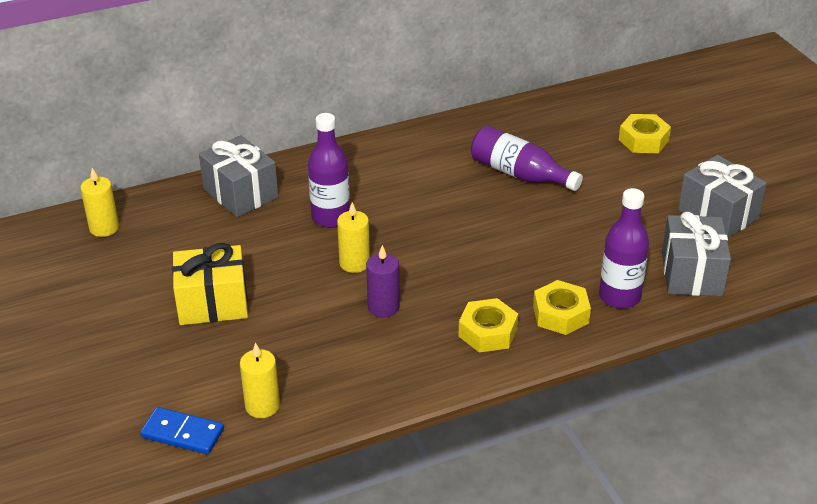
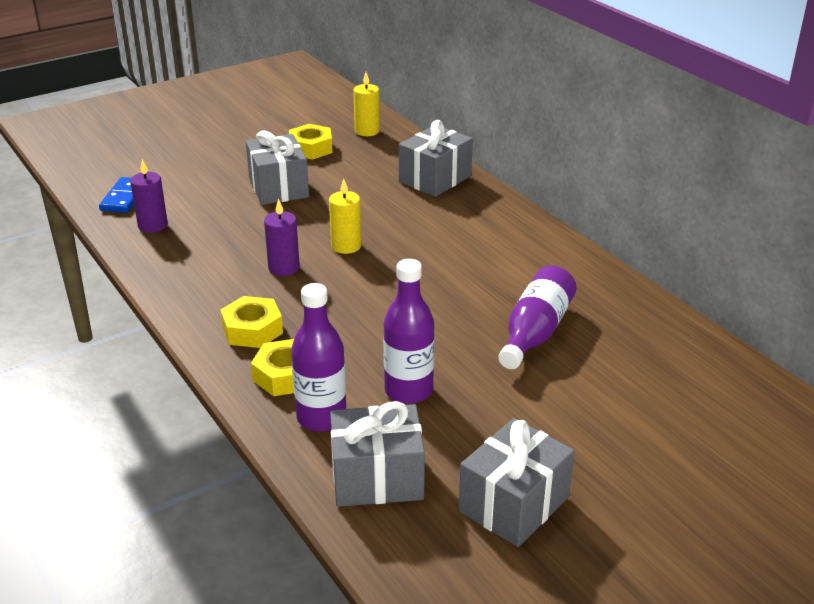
camera: 80 degrees right, 5 degrees down
(213, 303) = (278, 188): yellow gift -> grey gift
(262, 406) = (153, 225): yellow candle -> purple candle
(330, 217) = (413, 226): purple bottle -> purple bottle (408, 391)
(643, 140) = (661, 430): yellow nut -> yellow nut (311, 148)

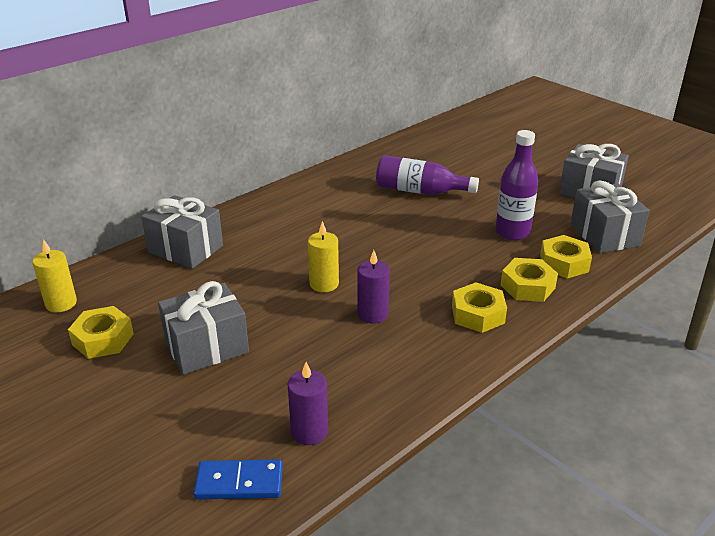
camera: 100 degrees left, 0 degrees up
(321, 417) = (564, 263): purple bottle -> yellow nut

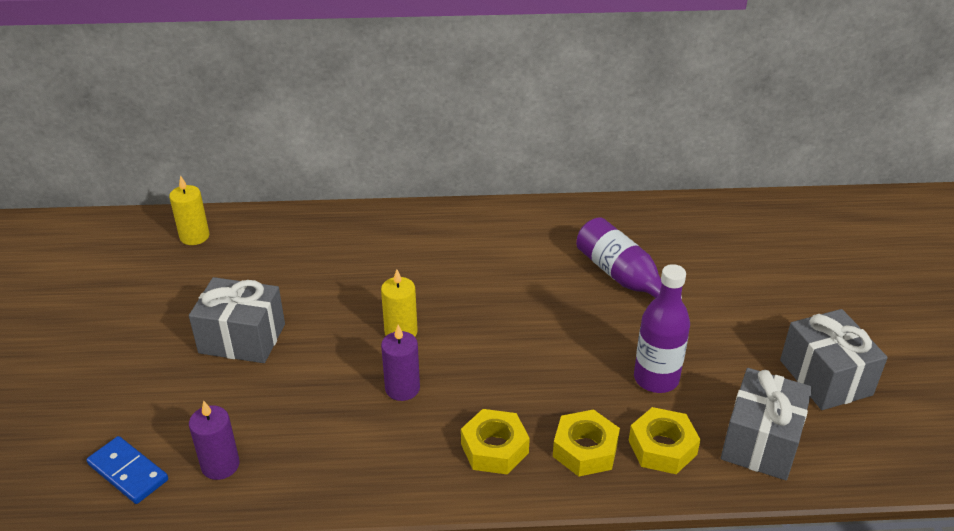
camera: 40 degrees right, 5 degrees up
(103, 339) = (185, 286): yellow nut -> none
(186, 249) = (336, 232): grey gift -> none

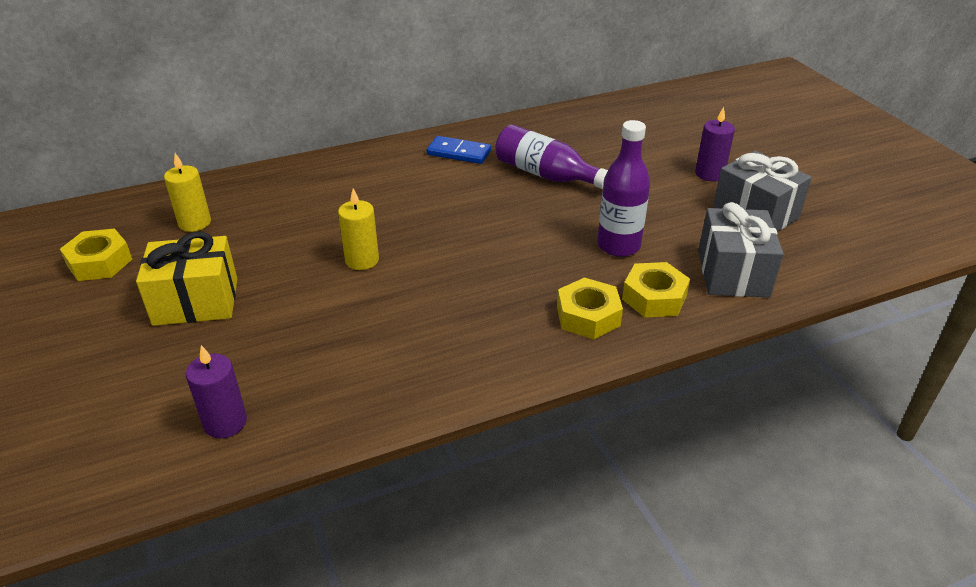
camera: 20 degrees left, 0 degrees up
(128, 472) = (118, 458): blue domino -> blue domino (459, 153)
(194, 236) = (100, 223): yellow candle -> yellow candle (195, 223)
(242, 338) = (196, 302): grey gift -> yellow gift
(402, 388) = (387, 307): purple candle -> purple candle (709, 174)
(494, 448) = (504, 336): yellow nut -> yellow nut (99, 262)

